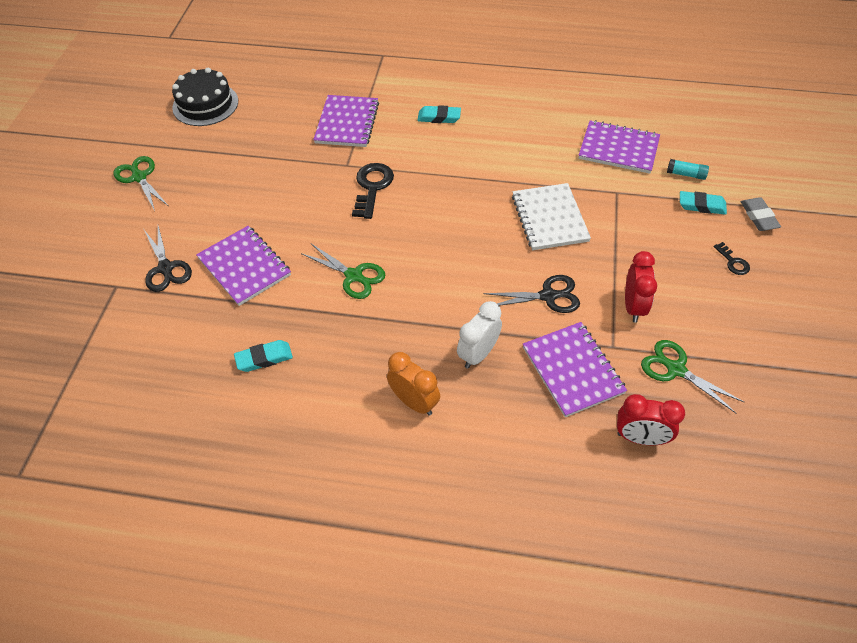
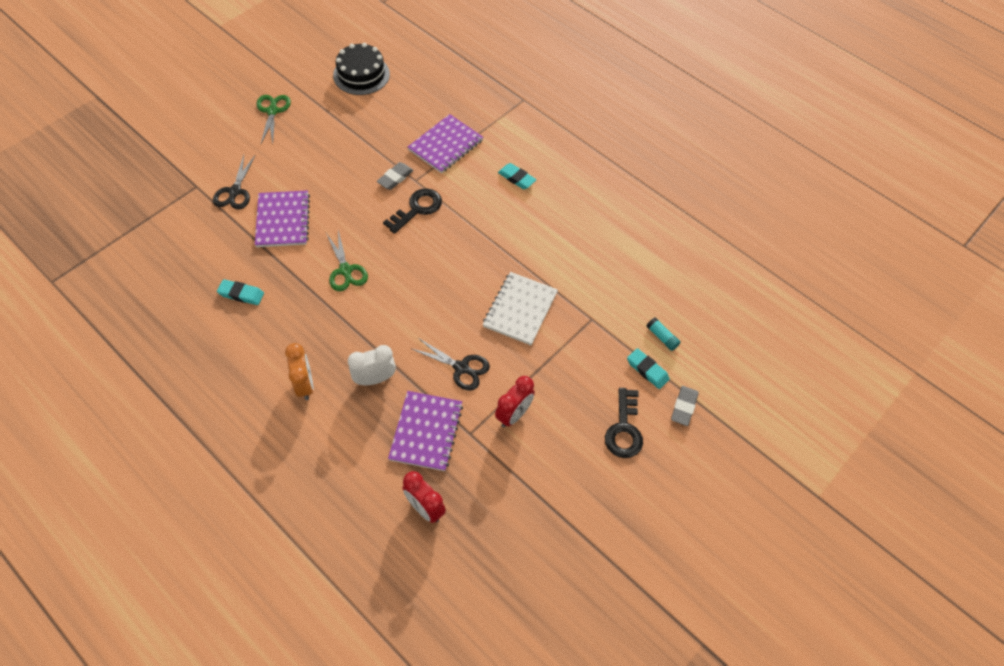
camera: 30 degrees right, 5 degrees up
(325, 173) = (395, 178): none -> grey eraser
(618, 149) = (629, 284): purple notebook -> none
(675, 369) = (497, 478): green scissors -> none
(733, 262) = (624, 429): black key -> black key, size x1.89

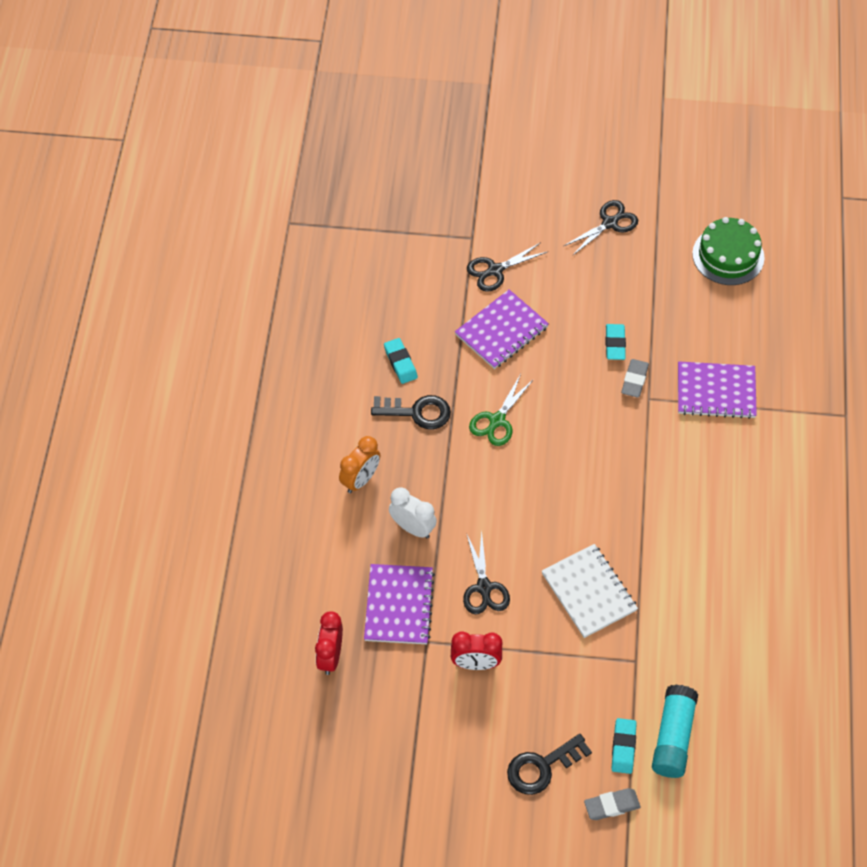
camera: 55 degrees right, 0 degrees up
(272, 111) = (610, 223): green scissors -> black scissors
(361, 74) = (728, 256): black cake -> green cake
(395, 178) = (634, 380): grey eraser -> grey eraser turned 75 degrees counterclockwise
(417, 209) = (618, 425): black key -> black key (417, 412)
(426, 432) = (399, 605): purple notebook -> purple notebook turned 60 degrees counterclockwise
(516, 178) = (738, 481): turquoise eraser -> turquoise eraser (615, 344)
(520, 309) = (589, 592): white notebook -> white notebook turned 75 degrees clockwise
(662, 337) = (673, 737): turquoise glue stick -> turquoise glue stick, size x1.99

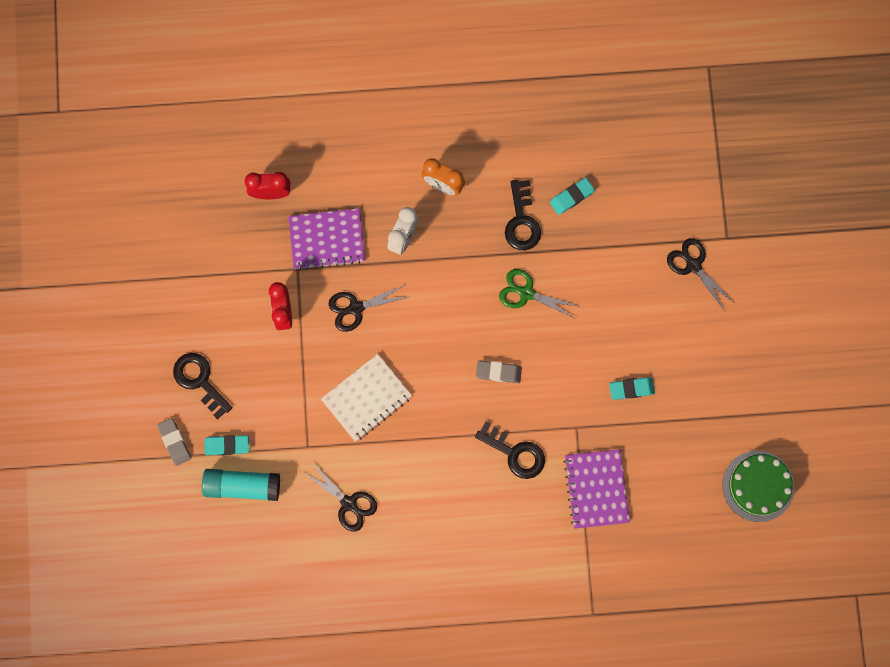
camera: 80 degrees right, 20 degrees up
(501, 331) = (625, 282): purple notebook -> none
(610, 223) = (773, 366): black scissors -> black scissors (349, 504)
(634, 380) = (594, 412): grey eraser -> grey eraser (498, 372)
(669, 458) = (515, 453): none -> black key

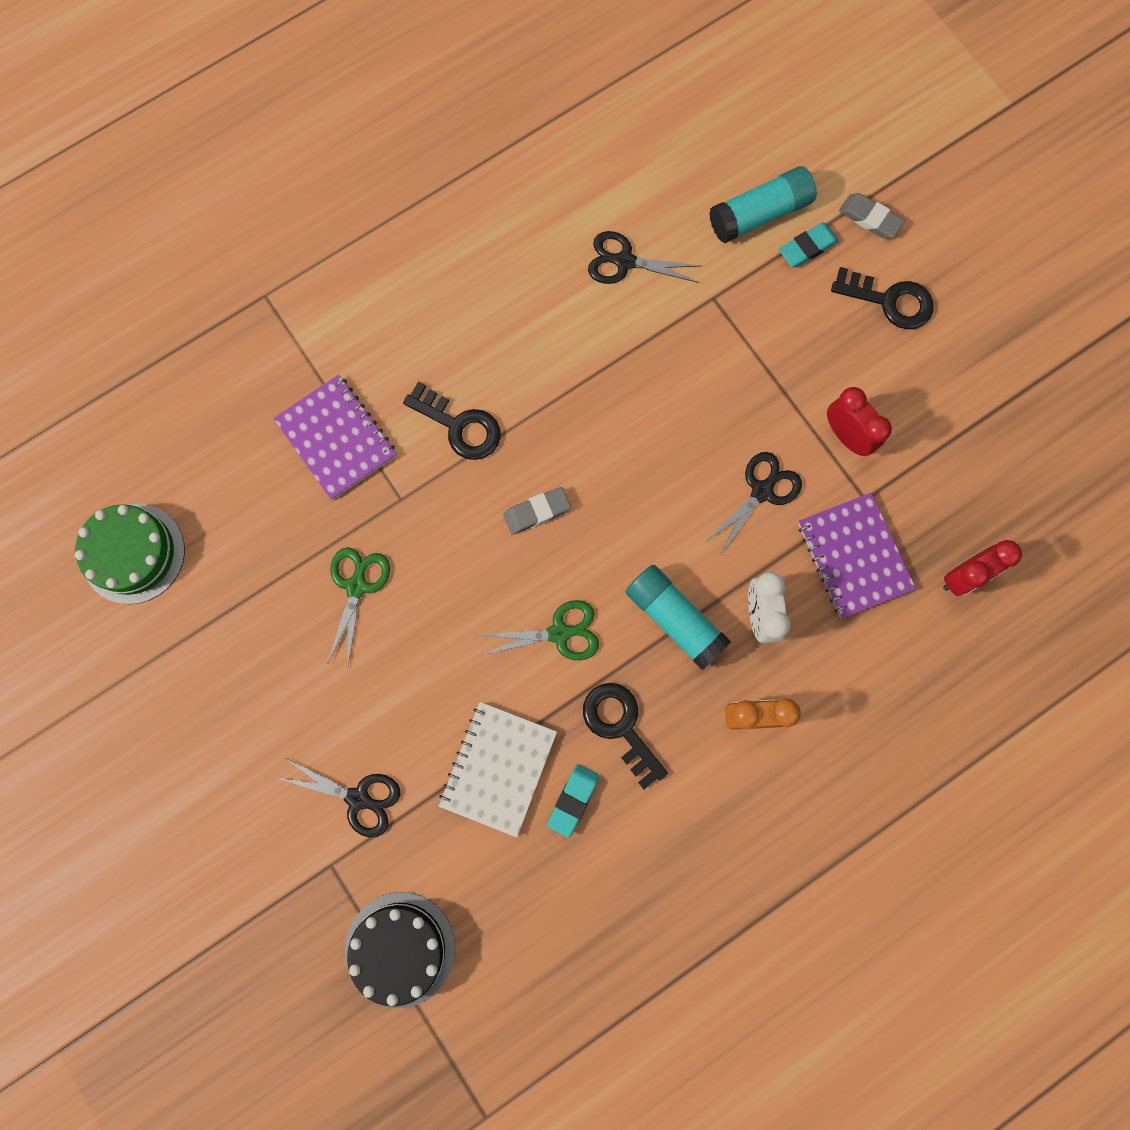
camera: 150 degrees right, 0 degrees up
(327, 239) = (854, 556): purple notebook -> purple notebook turned 75 degrees counterclockwise
(366, 398) = (679, 391): white notebook -> white notebook (498, 768)
(454, 263) = (675, 618): none -> turquoise glue stick
(515, 453) = (460, 426): black key -> black key turned 150 degrees counterclockwise
(631, 389) = (357, 585): turquoise eraser -> green scissors
(711, 173) = (400, 949): none -> black cake

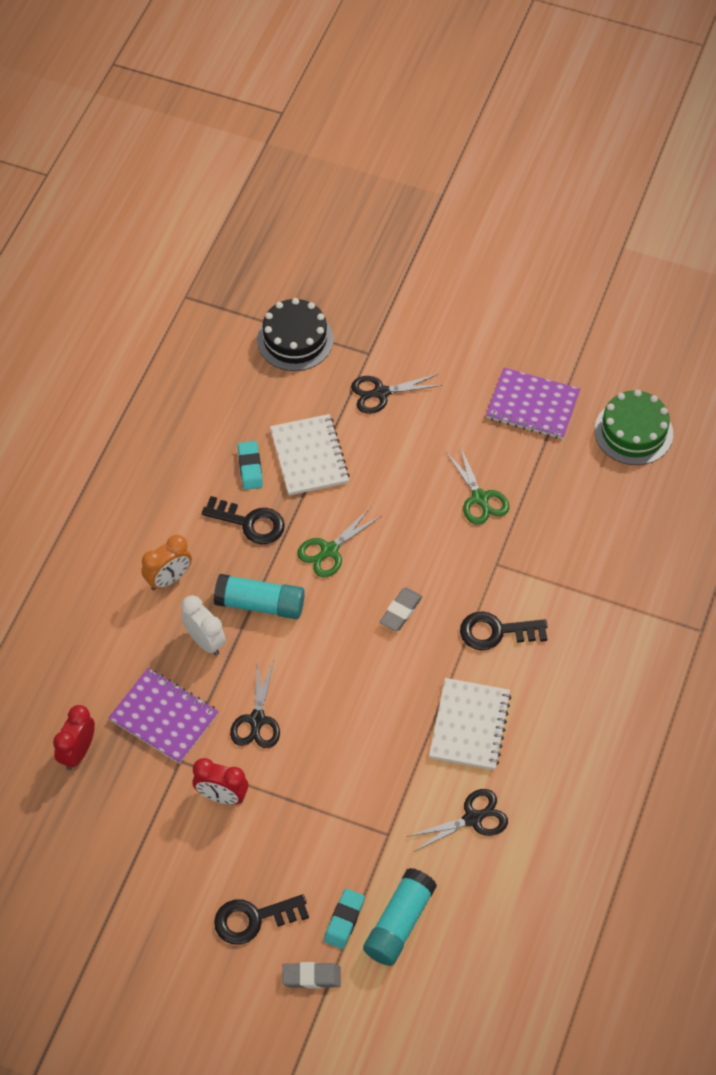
camera: 145 degrees right, 20 degrees down
(336, 438) = (570, 573): purple notebook -> purple notebook (532, 405)
(560, 349) = (469, 725): none -> white notebook

